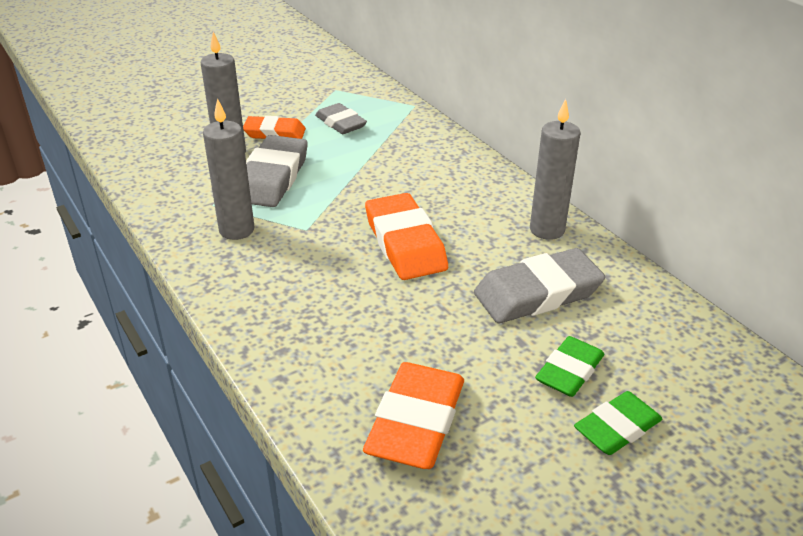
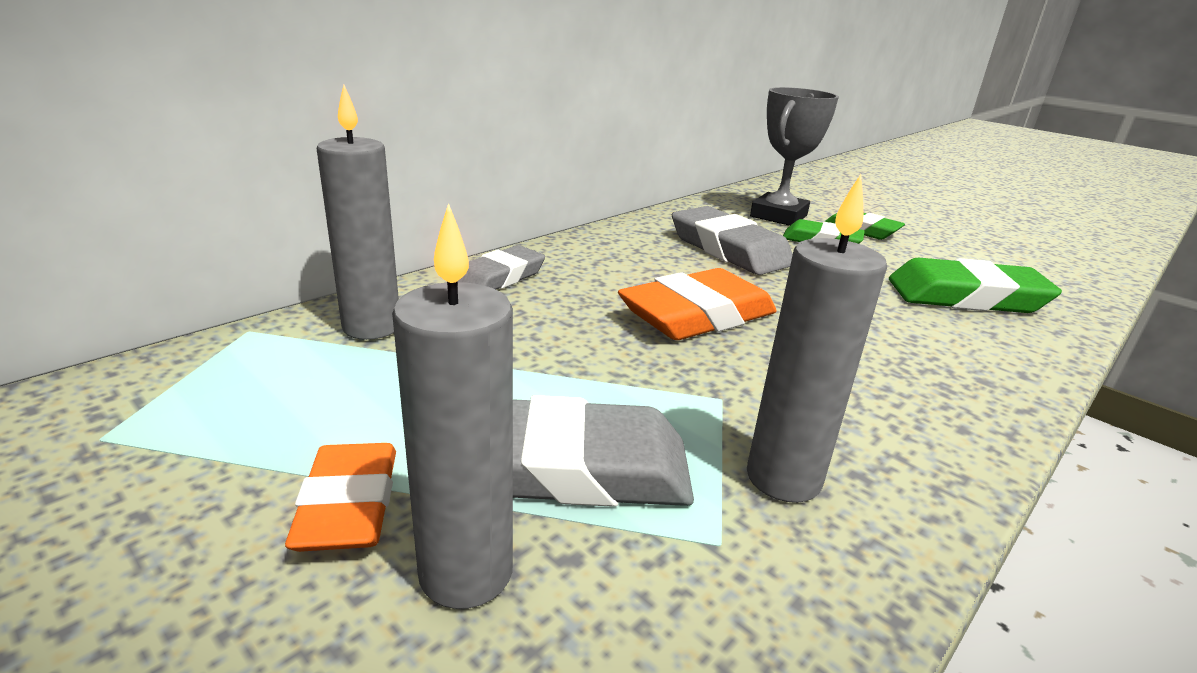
camera: 105 degrees left, 10 degrees down
(341, 123) = (311, 406): grey eraser -> grey eraser (499, 277)
(416, 422) = (966, 297): orange eraser -> green eraser
(547, 230) = (614, 243): grey candle -> grey candle (372, 327)
(656, 365) = (778, 216): none -> grey trophy

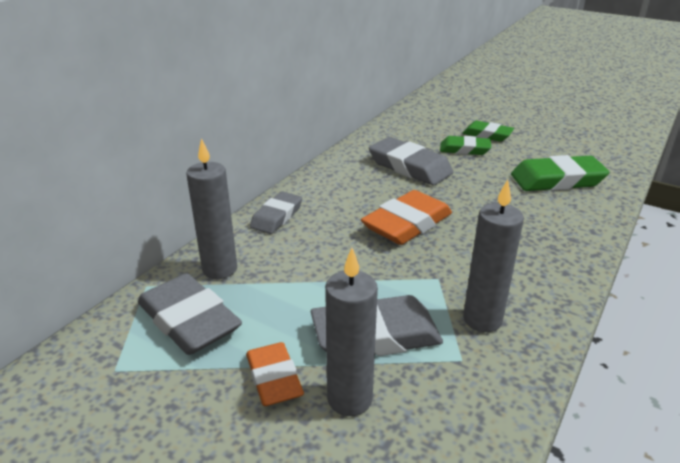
camera: 10 degrees left, 5 degrees up
(274, 387) = (189, 320): none -> grey eraser
(778, 216) = (432, 131): grey trophy -> none

